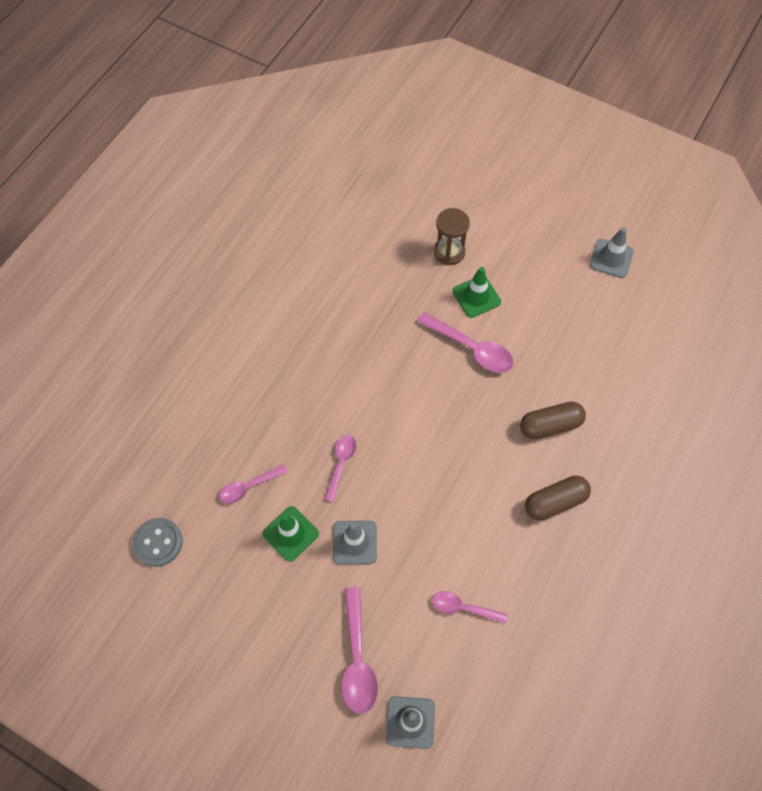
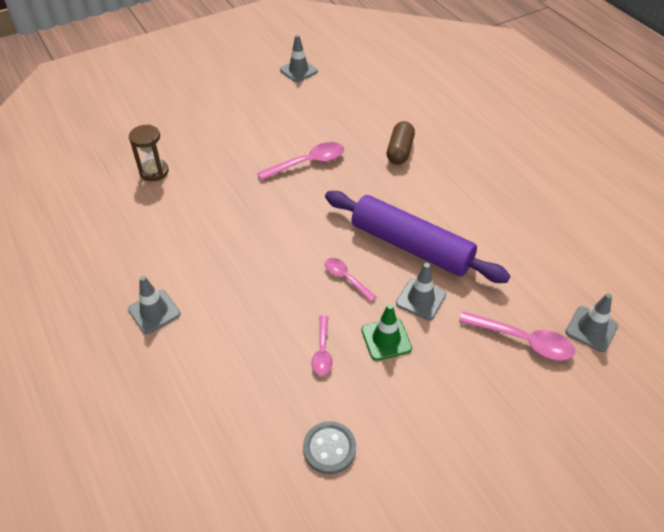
camera: 60 degrees left, 15 degrees down
(216, 333) = (154, 312): none -> grey traffic cone
(418, 502) = (411, 246): none -> purple rolling pin
(449, 252) = (218, 140): brown hourglass -> brown hourglass (154, 171)
(463, 608) = (513, 257): pink spoon -> none
(476, 296) = (268, 142): green traffic cone -> none
(555, 502) = (459, 174): brown capsule -> none

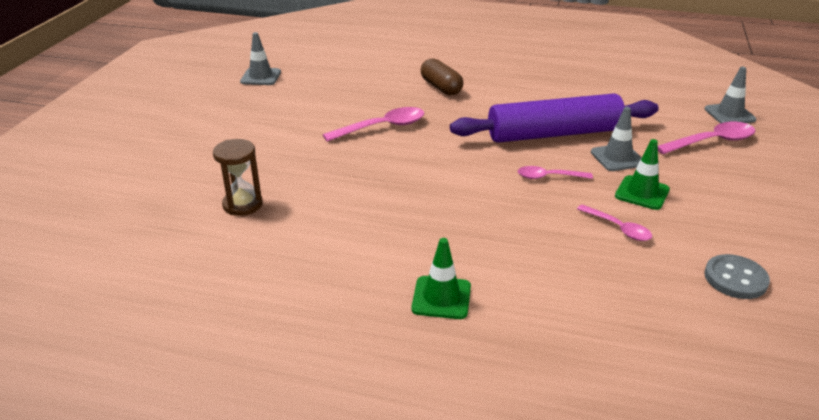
camera: 45 degrees left, 15 degrees down
(154, 312) = (441, 298): grey traffic cone -> green traffic cone
(308, 163) = (382, 127): pink spoon -> pink spoon turned 45 degrees clockwise

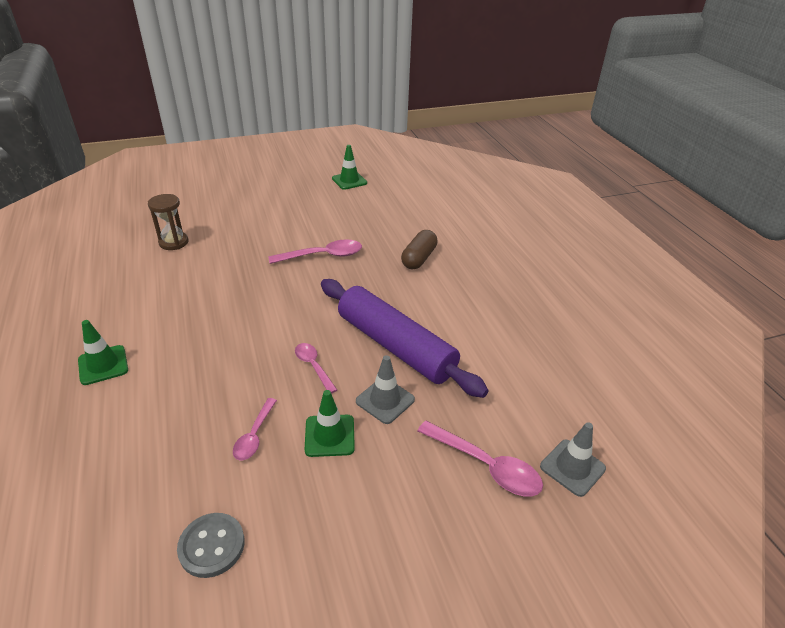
camera: 55 degrees right, 5 degrees up
(261, 77) = (349, 181): grey traffic cone -> green traffic cone
(382, 127) = (323, 256): pink spoon -> pink spoon turned 45 degrees counterclockwise

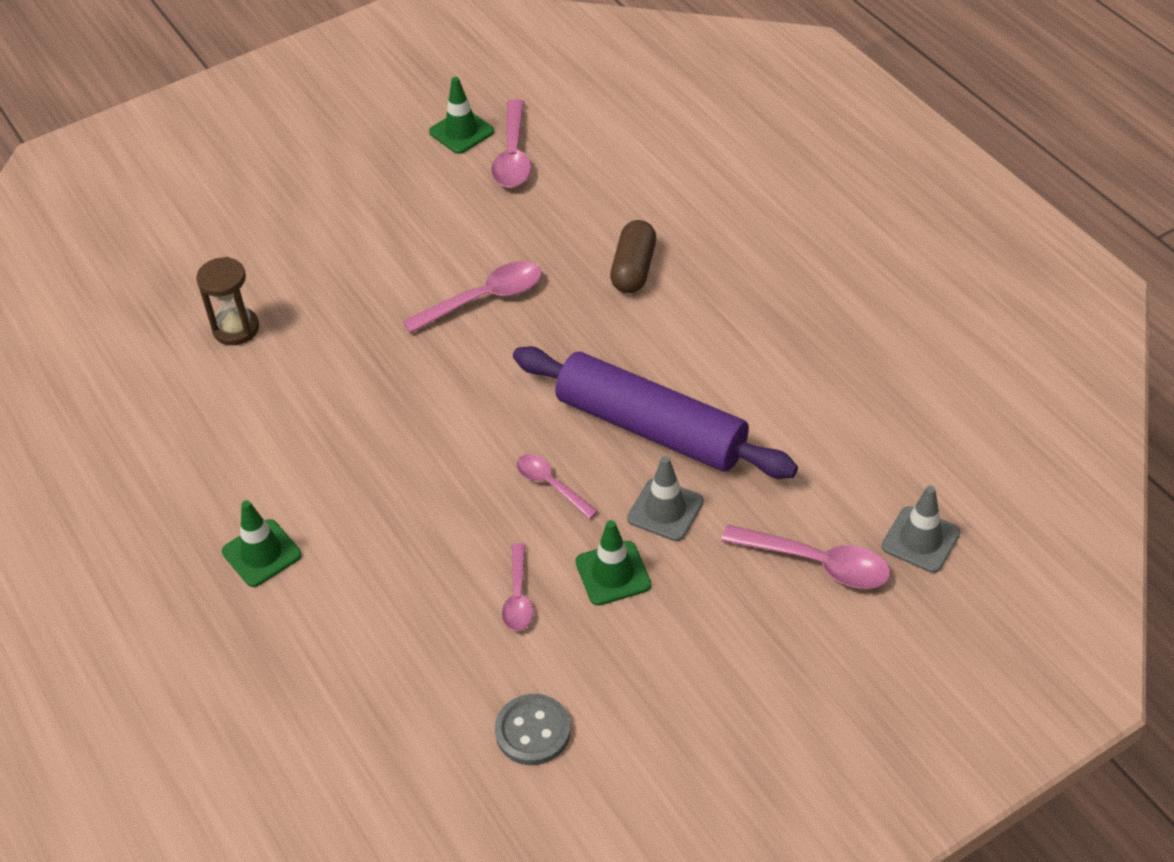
camera: 10 degrees left, 10 degrees up
(372, 195) = (513, 156): none -> pink spoon

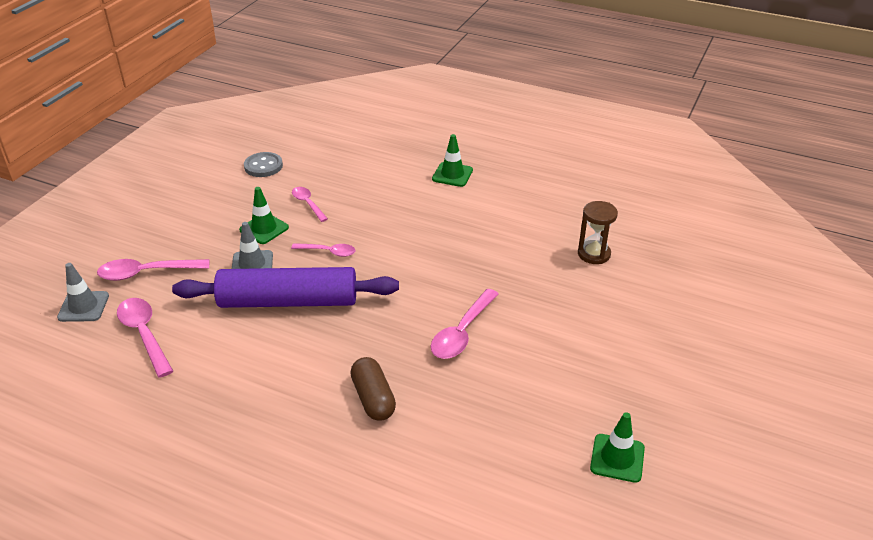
camera: 145 degrees right, 10 degrees down
(513, 156) = (552, 455): pink spoon -> pink spoon (144, 334)

